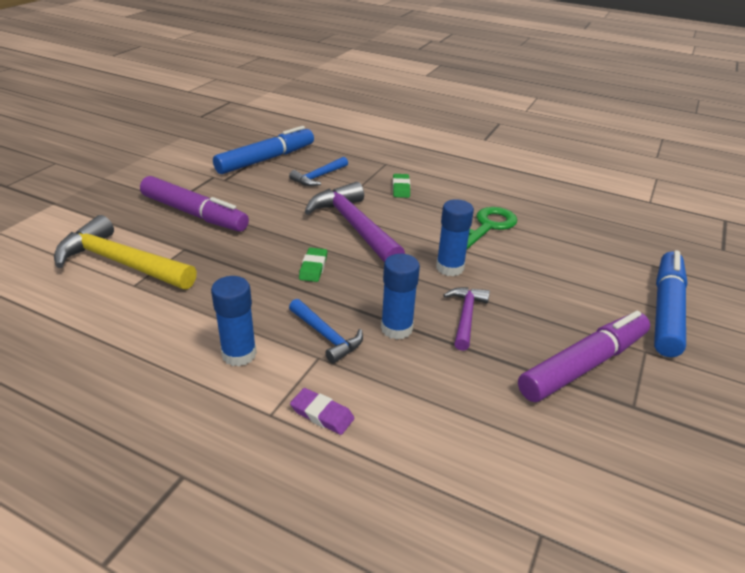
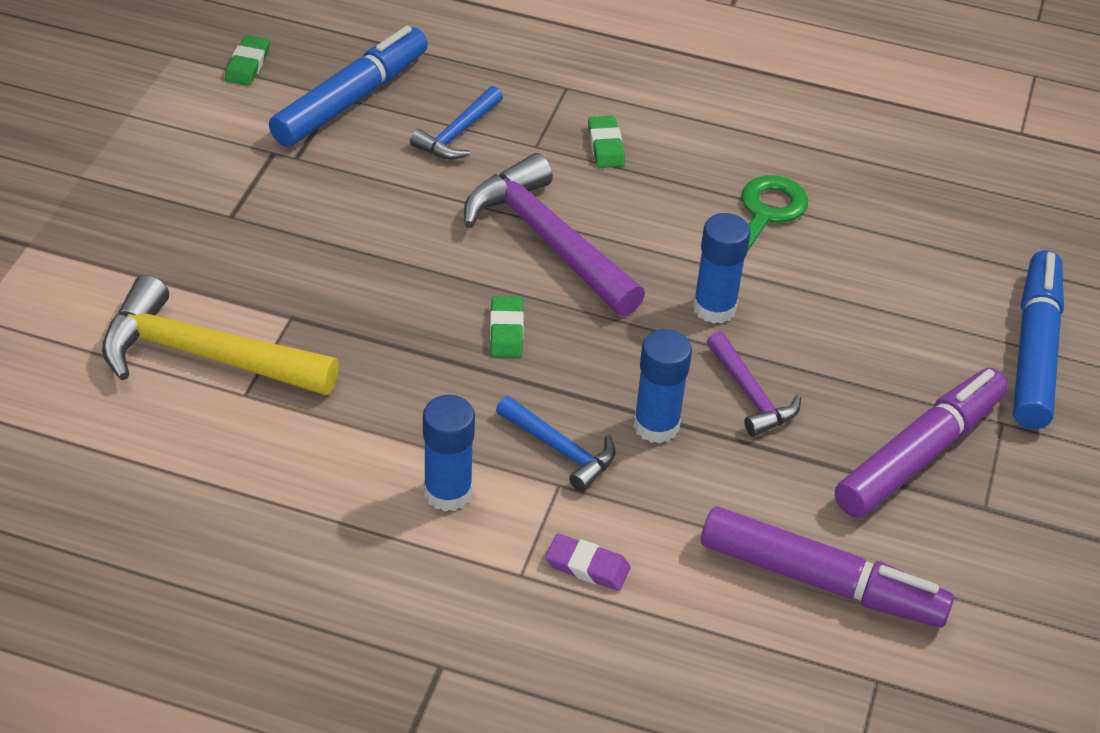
camera: 10 degrees left, 10 degrees up
(194, 214) = (276, 242): purple marker -> purple marker (821, 581)
(218, 142) = (247, 64): none -> green eraser
(465, 317) = (750, 394): purple hammer -> purple hammer turned 150 degrees clockwise

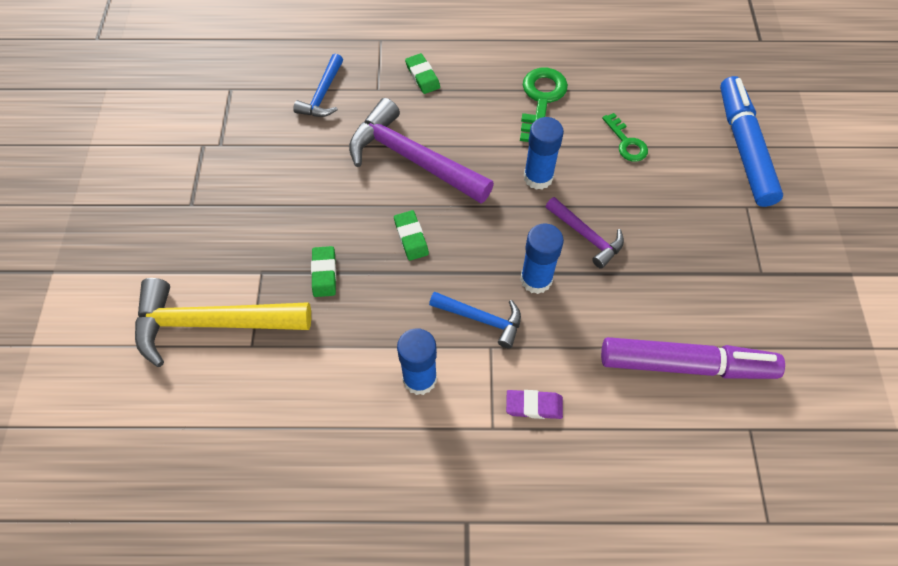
camera: 15 degrees left, 15 degrees up
(247, 64) = (160, 81): green eraser -> green eraser (324, 273)
(351, 99) = (241, 89): blue marker -> none
(862, 299) = (626, 142): none -> green key
(919, 454) = (707, 247): purple marker -> none

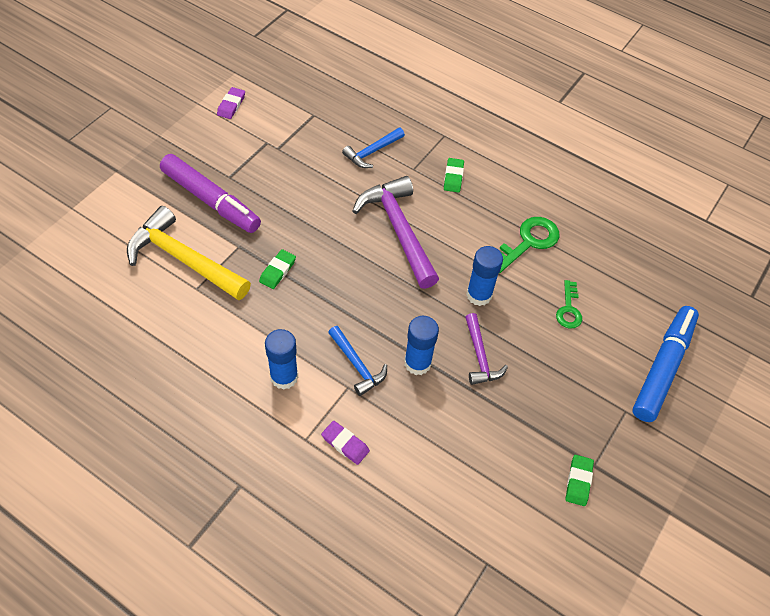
camera: 30 degrees right, 5 degrees down
(130, 126) = (231, 105): none -> purple eraser
(411, 237) = (354, 282): green eraser -> green eraser (578, 481)
(686, 365) = (477, 489): purple marker -> purple marker (211, 200)

